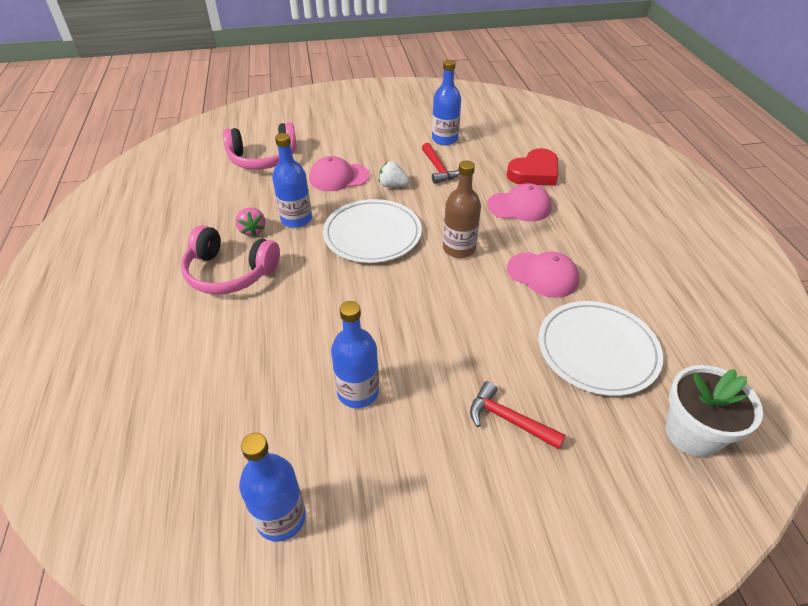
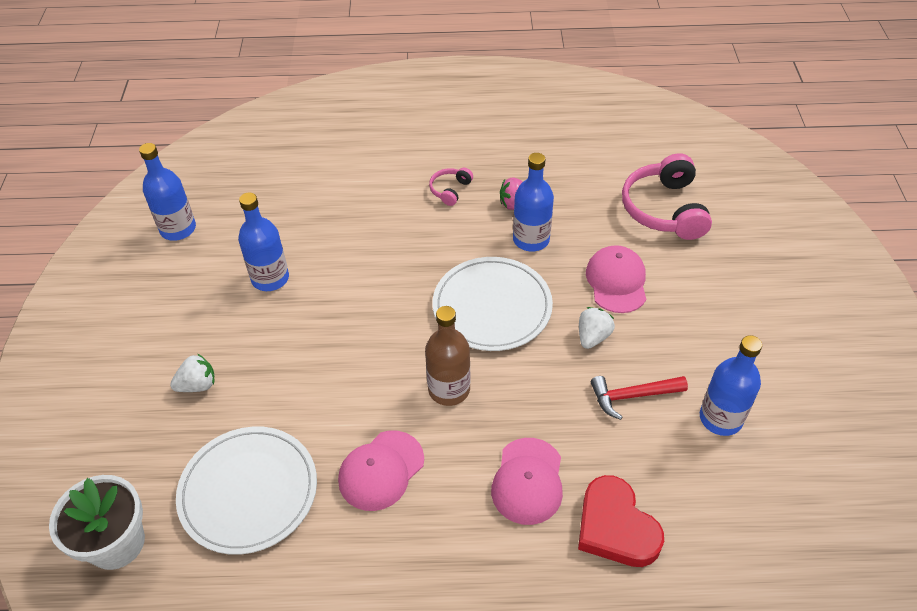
camera: 100 degrees right, 5 degrees up
(230, 272) = (450, 190): pink headphones -> pink headphones, size x0.48
(508, 419) = (198, 385): red hammer -> white strawberry

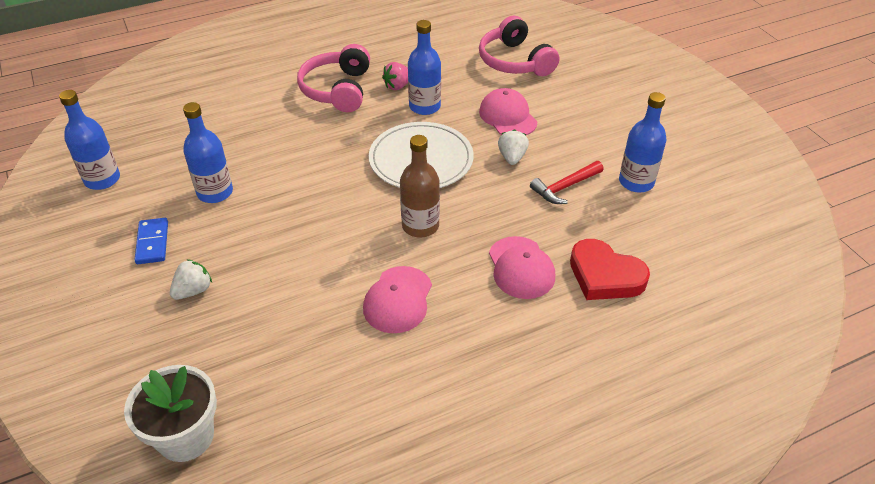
camera: 25 degrees left, 5 degrees down
(188, 317) = (152, 243): none -> blue domino
(248, 491) = (290, 354): white plate -> none
(450, 190) = (338, 90): pink headphones -> pink headphones, size x2.08

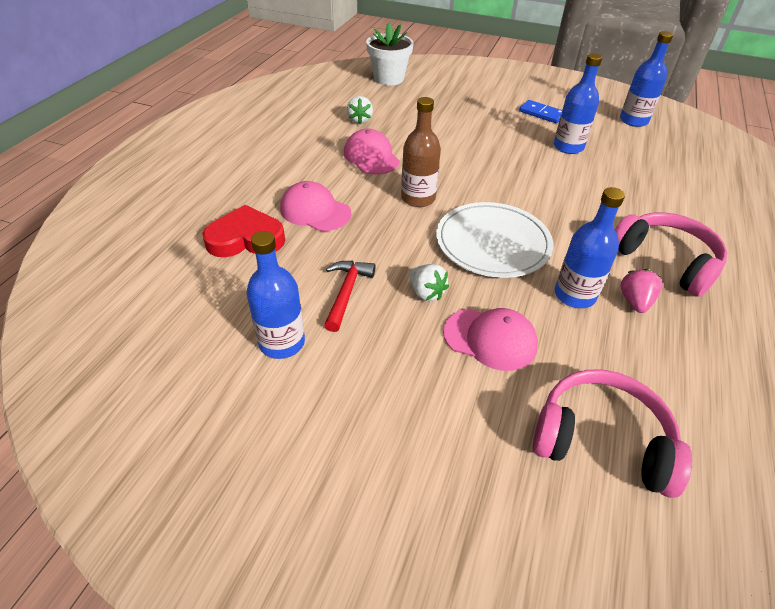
camera: 135 degrees right, 0 degrees up
(193, 290) = (480, 110): white strawberry -> white strawberry (360, 120)

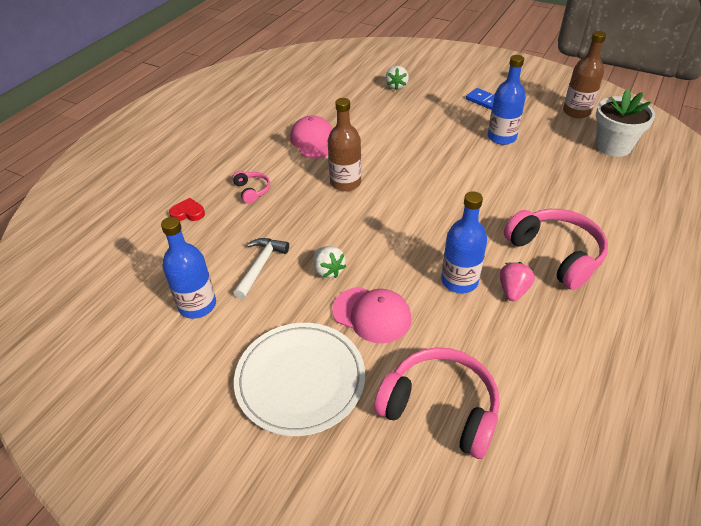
camera: 10 degrees right, 0 degrees up
(246, 238) = (188, 213): red heart -> red heart, size x0.51
(315, 211) = (252, 191): pink cap -> pink headphones
(346, 293) = (260, 266): red hammer -> white hammer
(360, 120) = (313, 104): white strawberry -> white strawberry (396, 86)
(389, 78) = (351, 62): white flower pot -> white flower pot (613, 146)
(493, 243) = (400, 228): white plate -> white plate (300, 379)
(633, 120) = (576, 112): blue bottle -> brown bottle

